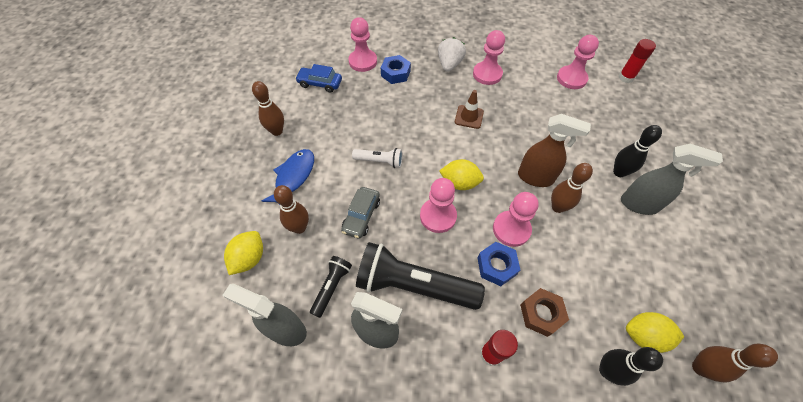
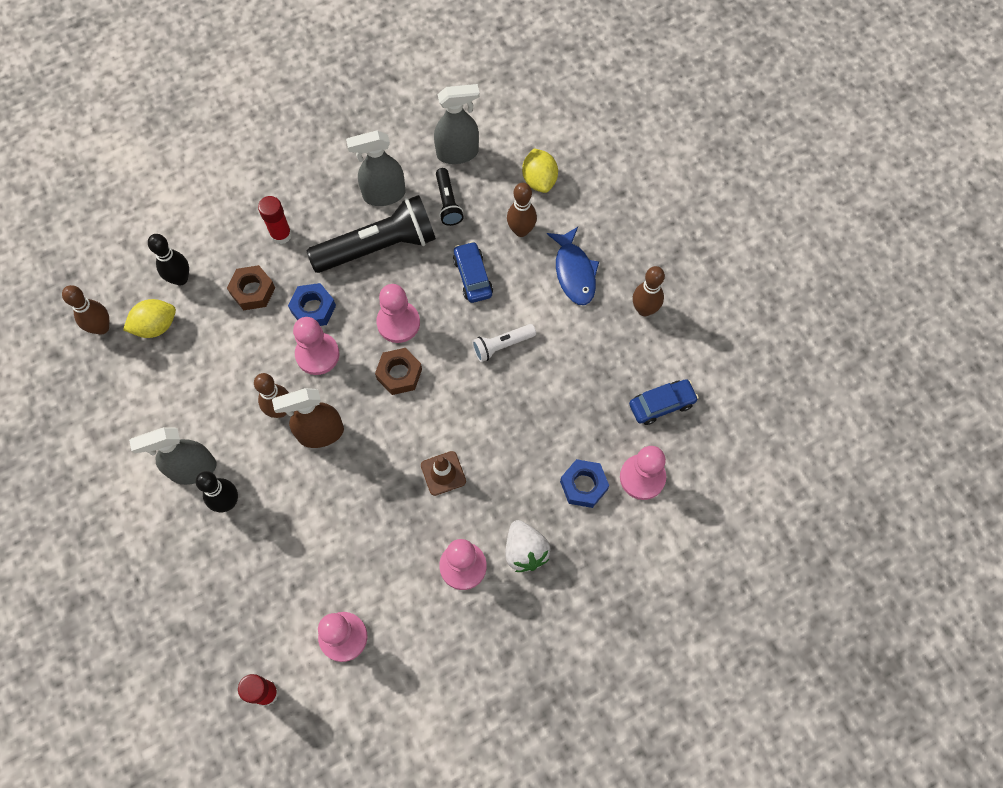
camera: 145 degrees right, 10 degrees up
(361, 216) = (472, 276): grey car -> blue car
(459, 183) = (399, 374): yellow lemon -> brown nut

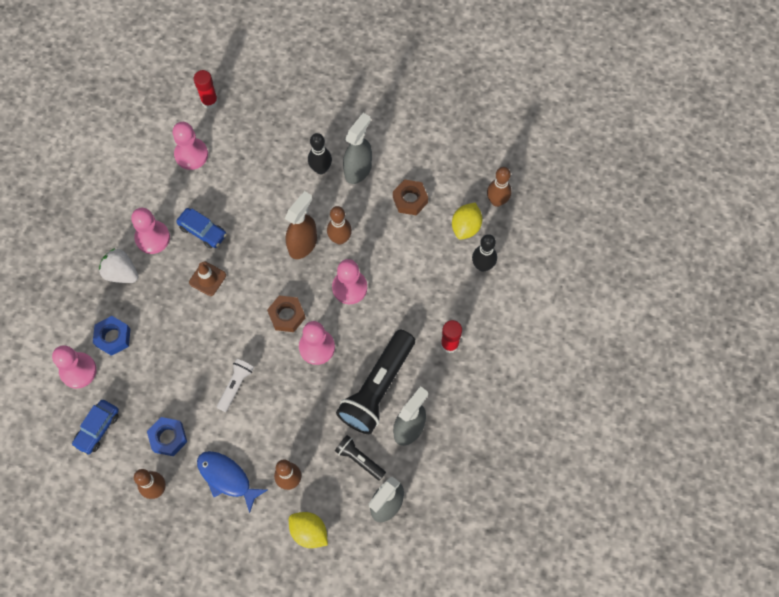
camera: 140 degrees right, 0 degrees up
(253, 291) = (429, 294): brown nut -> brown nut (410, 200)
(313, 309) = (380, 313): blue nut -> blue nut (168, 438)
(472, 276) = (295, 418): blue car -> blue car (203, 231)

